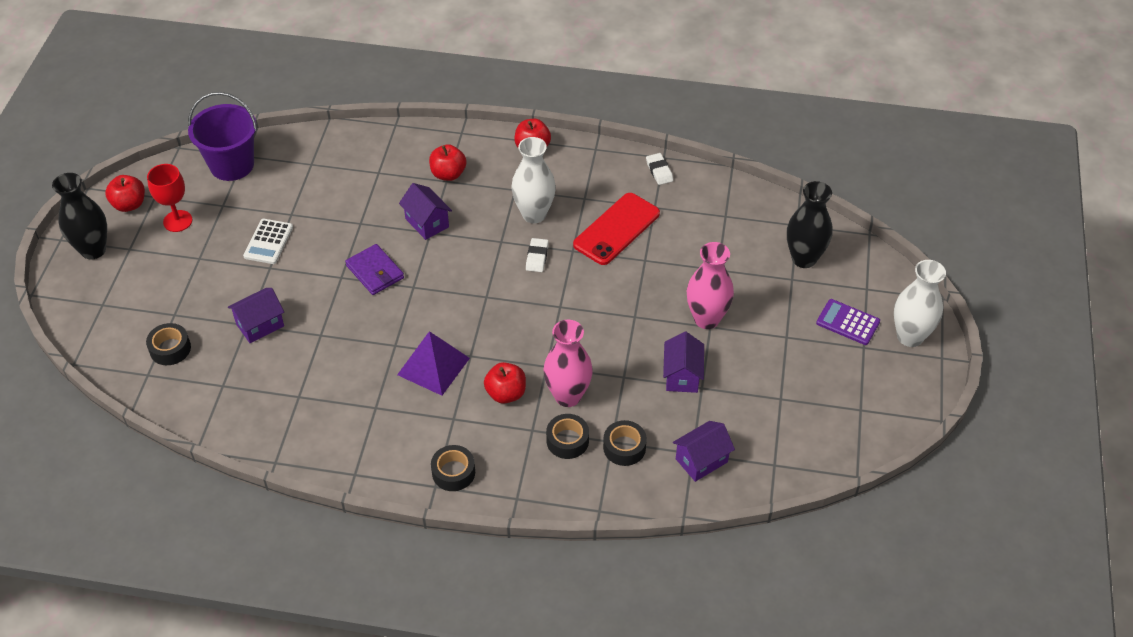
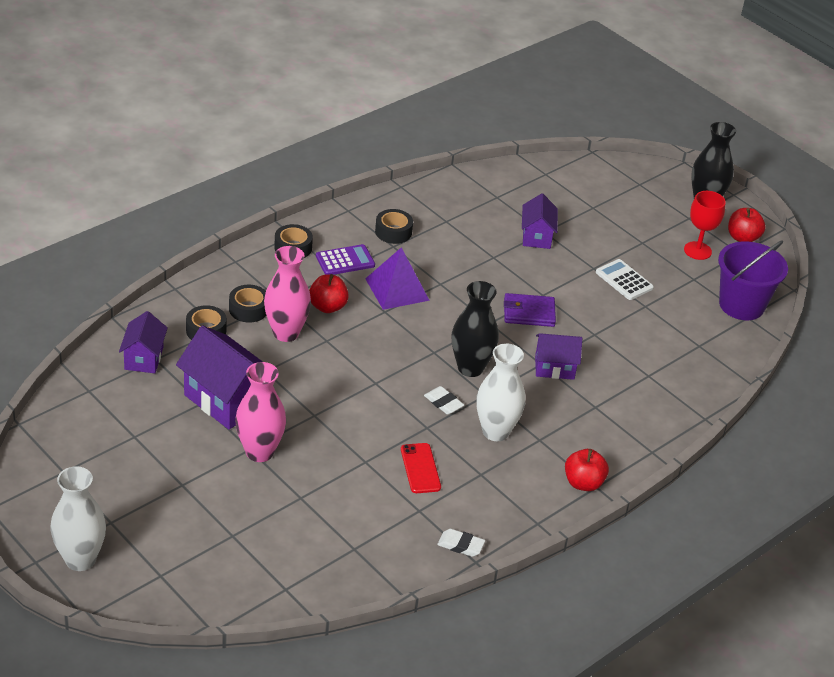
camera: 125 degrees right, 10 degrees down
(170, 349) = (559, 191): black tape -> black tape (393, 232)
(448, 174) = (603, 412): red apple -> none
(616, 229) = (420, 468): red phone -> red phone, size x0.61
(682, 376) = (225, 400): purple house -> purple house, size x1.66
(804, 258) = (243, 561): black vase -> black vase (470, 368)
(847, 322) = (145, 532): purple calculator -> purple calculator (345, 261)

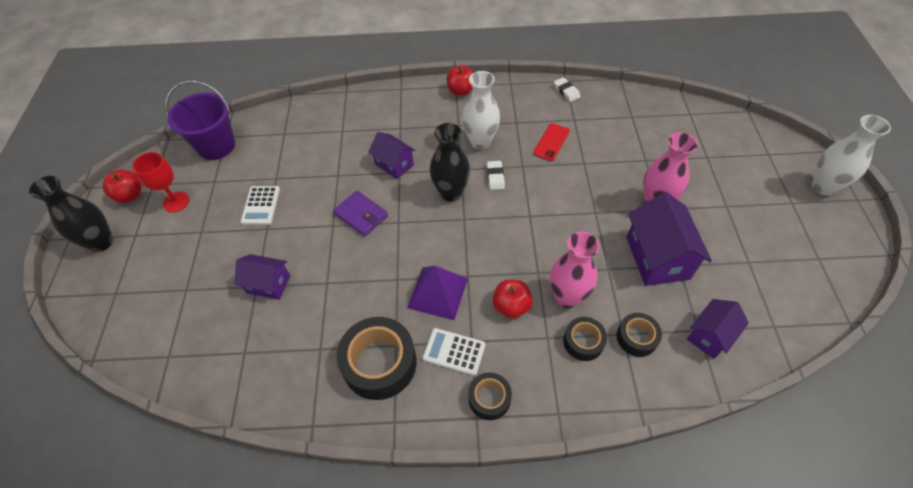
camera: 135 degrees left, 15 degrees up
(345, 261) = (454, 352): purple calculator -> white calculator
(393, 232) = (379, 363): black tape -> black tape, size x1.82
(536, 236) = (268, 284): purple house -> purple house turned 60 degrees clockwise

